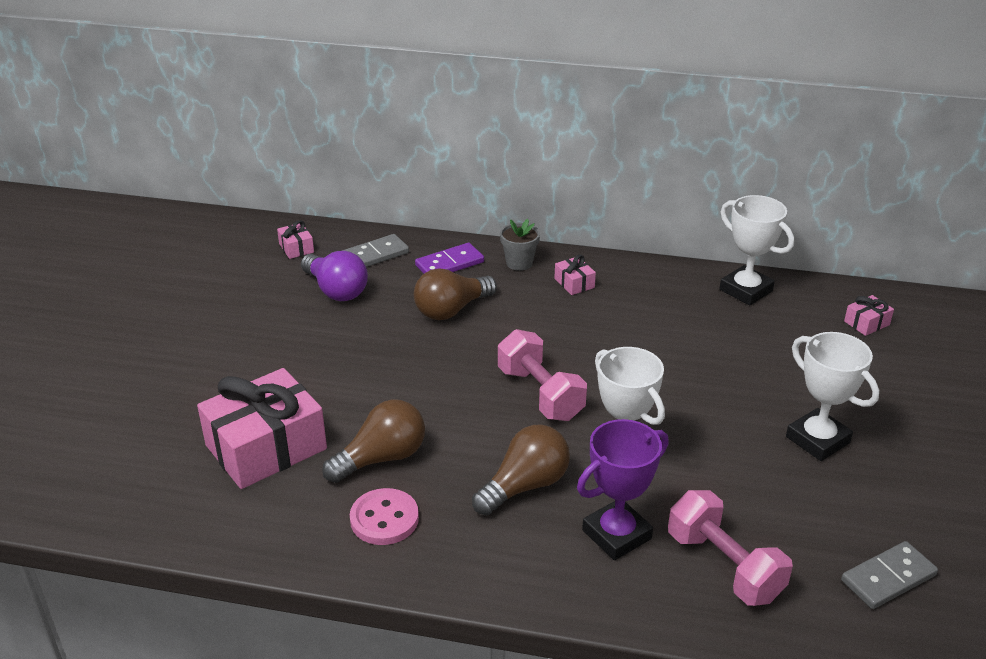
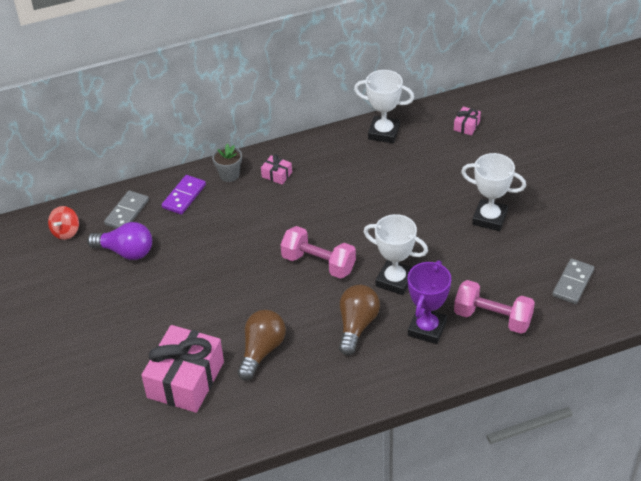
camera: 30 degrees left, 10 degrees up
(296, 248) = (66, 232): pink gift -> red spinning top
(384, 519) = (296, 386): pink button -> none
(451, 310) = (215, 231): brown light bulb -> none

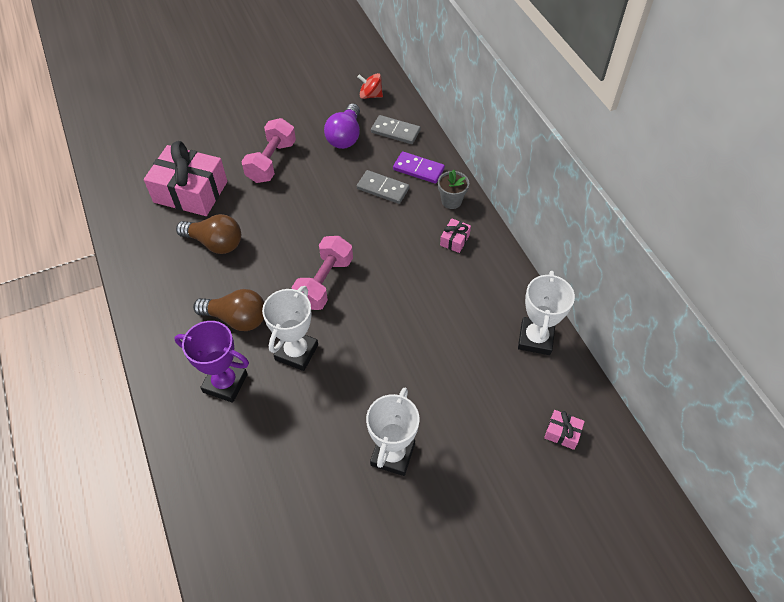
camera: 85 degrees right, 10 degrees up
(492, 318) = (233, 451): pink dumbbell -> pink dumbbell (271, 162)
(573, 283) = (280, 550): grey domino -> grey domino (383, 188)

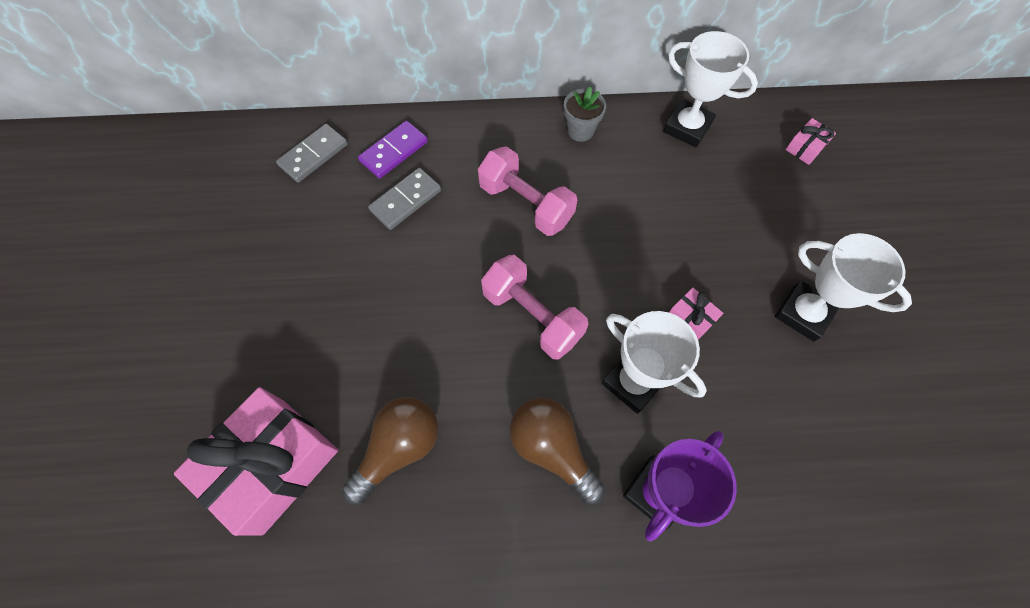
camera: 70 degrees left, 10 degrees up
(237, 318) = (552, 449): brown light bulb -> brown light bulb turned 75 degrees counterclockwise
(271, 162) = (278, 325): pink dumbbell -> pink dumbbell (526, 204)
(345, 136) = (286, 215): purple light bulb -> none
(370, 95) = (227, 162): red spinning top -> none
(451, 201) = (463, 135): grey flower pot -> grey flower pot (580, 131)
(454, 240) = (524, 152): pink gift -> pink gift (691, 318)

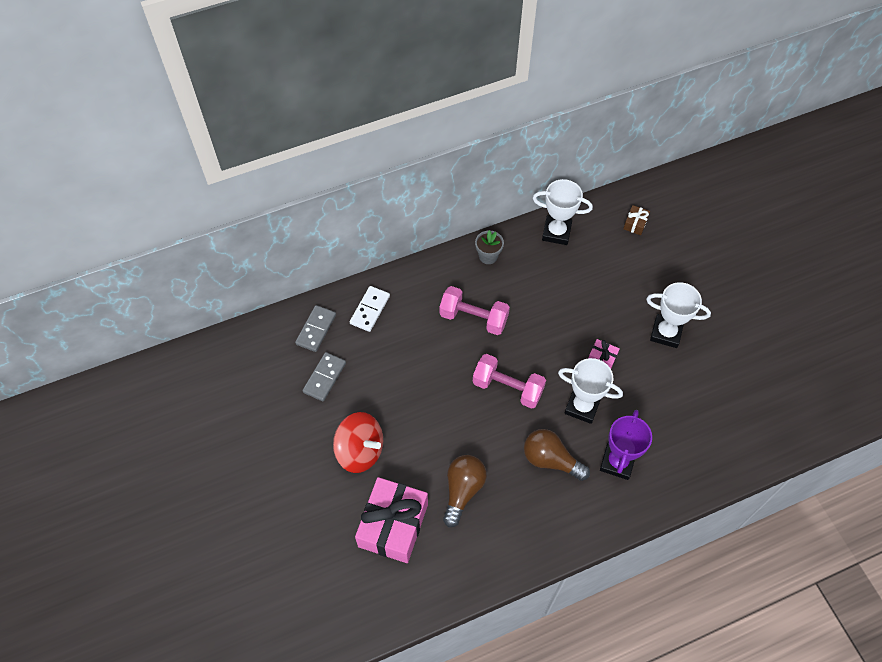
camera: 20 degrees left, 5 degrees down
(285, 335) = (360, 450): none -> red spinning top
(394, 152) = (370, 310): purple domino -> white domino
(405, 200) = (394, 341): grey domino -> grey domino (324, 377)
(805, 147) = (635, 224): pink gift -> brown gift

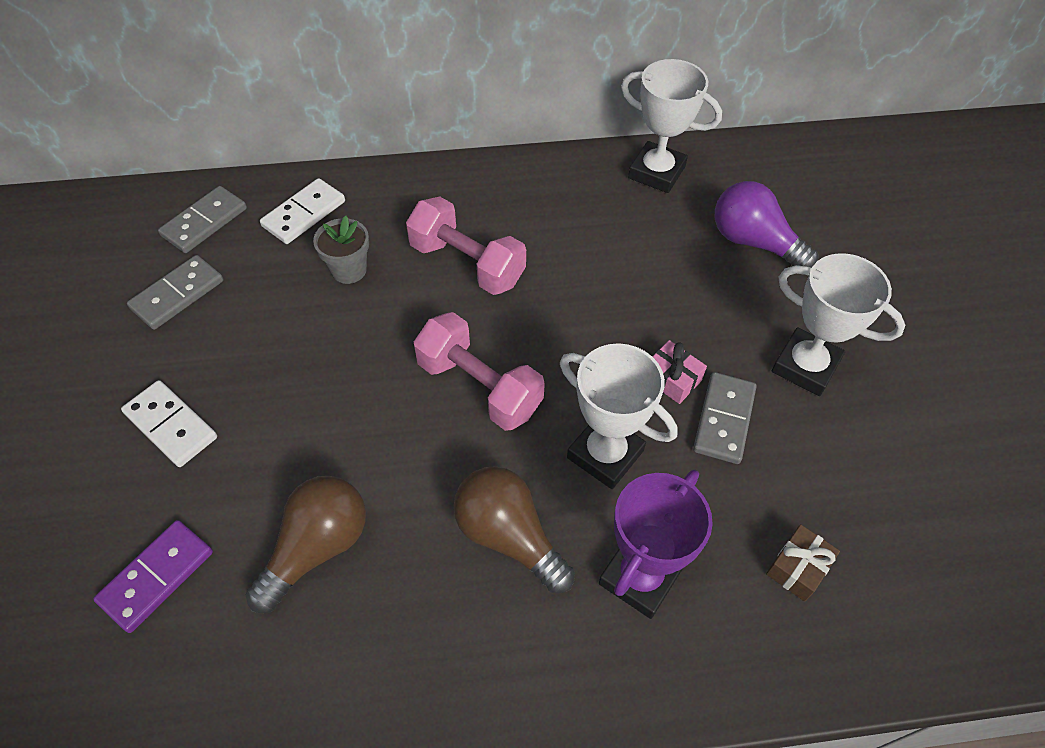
camera: 15 degrees right, 5 degrees down
(360, 450) = (171, 425): red spinning top -> white domino
(393, 525) = (157, 577): pink gift -> purple domino
(488, 256) = (530, 181): grey flower pot -> grey flower pot (349, 270)
(621, 265) = (753, 242): none -> purple light bulb
(634, 373) = (724, 420): none -> grey domino
(635, 224) = (796, 187): brown gift -> brown gift (798, 568)

